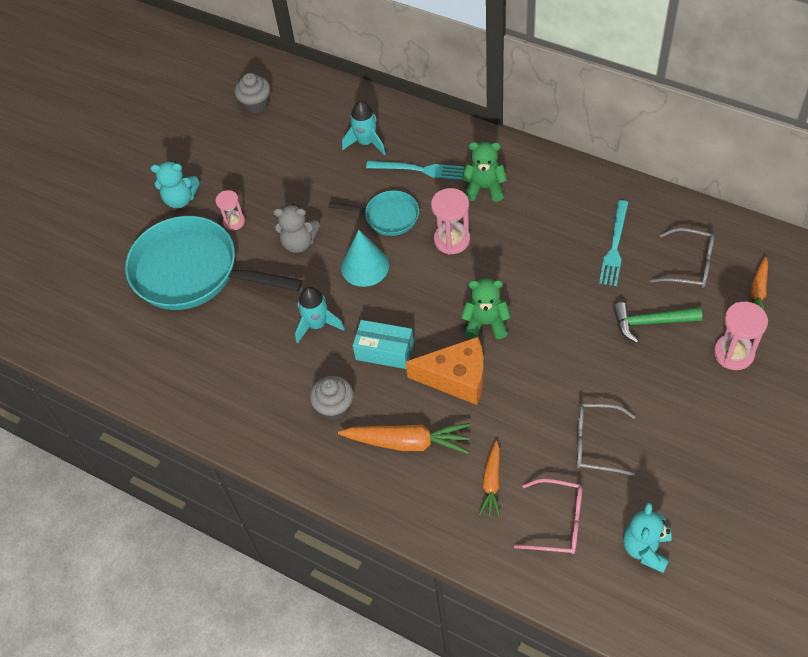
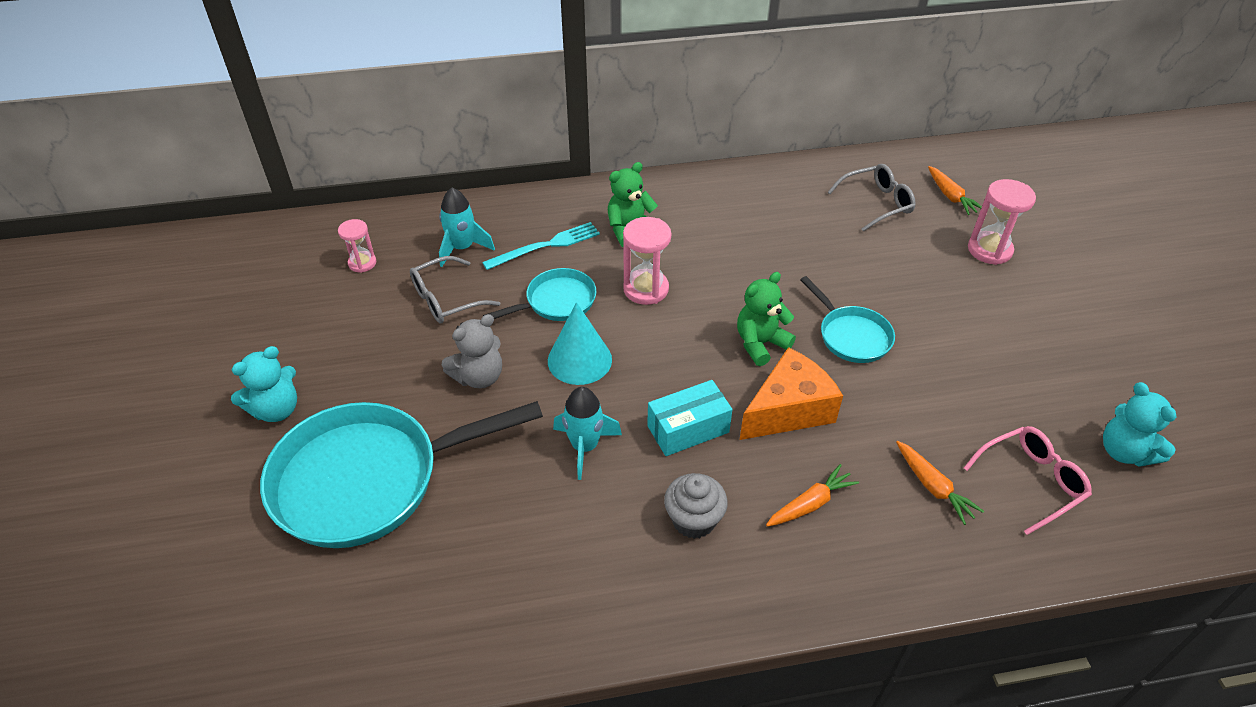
camera: 45 degrees left, 10 degrees down
(234, 221) = (374, 397): pink hourglass -> pink hourglass (362, 263)
(256, 104) = (291, 270): grey cupcake -> none
(408, 442) = (810, 504): orange carrot -> orange carrot, size x0.60
(552, 355) = (851, 336): none -> turquoise pan
(595, 443) = (976, 388): grey glasses -> grey glasses (446, 299)
(615, 246) = (800, 219): turquoise fork -> none
(650, 322) = (899, 262): green hammer -> none

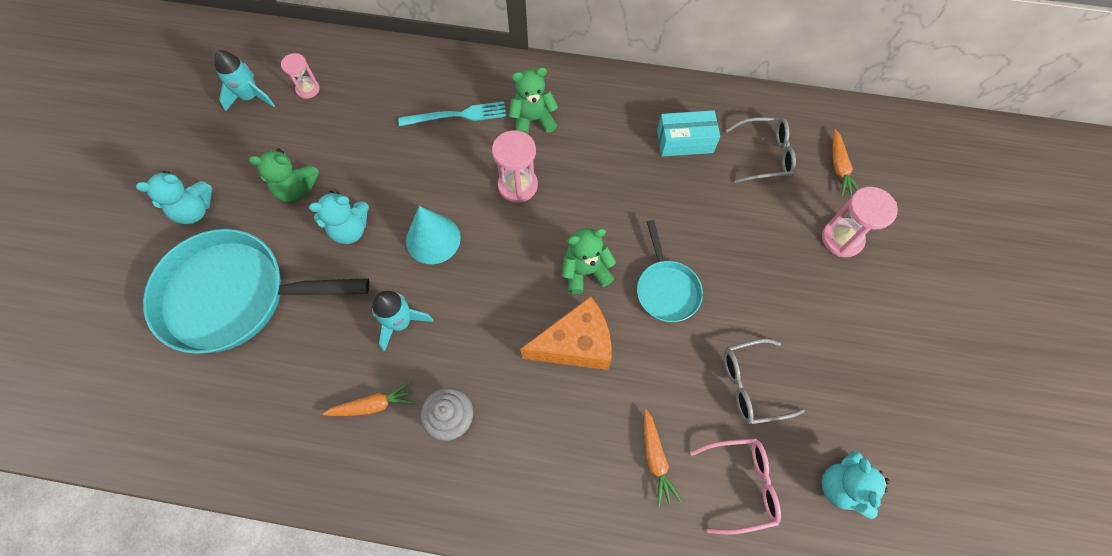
camera: 20 degrees right, 20 degrees up
(395, 356) = (297, 189): none -> green teddy bear
(446, 299) = (356, 146): grey glasses -> grey glasses (751, 385)
(462, 248) = (390, 97): turquoise rocket -> turquoise rocket (250, 97)
(479, 377) = (350, 229): grey teddy bear -> turquoise teddy bear
(556, 302) = (440, 175): turquoise pan -> none
(688, 429) = (486, 334): turquoise box -> turquoise box (685, 142)
(810, 504) = (548, 438): orange carrot -> orange carrot (373, 405)

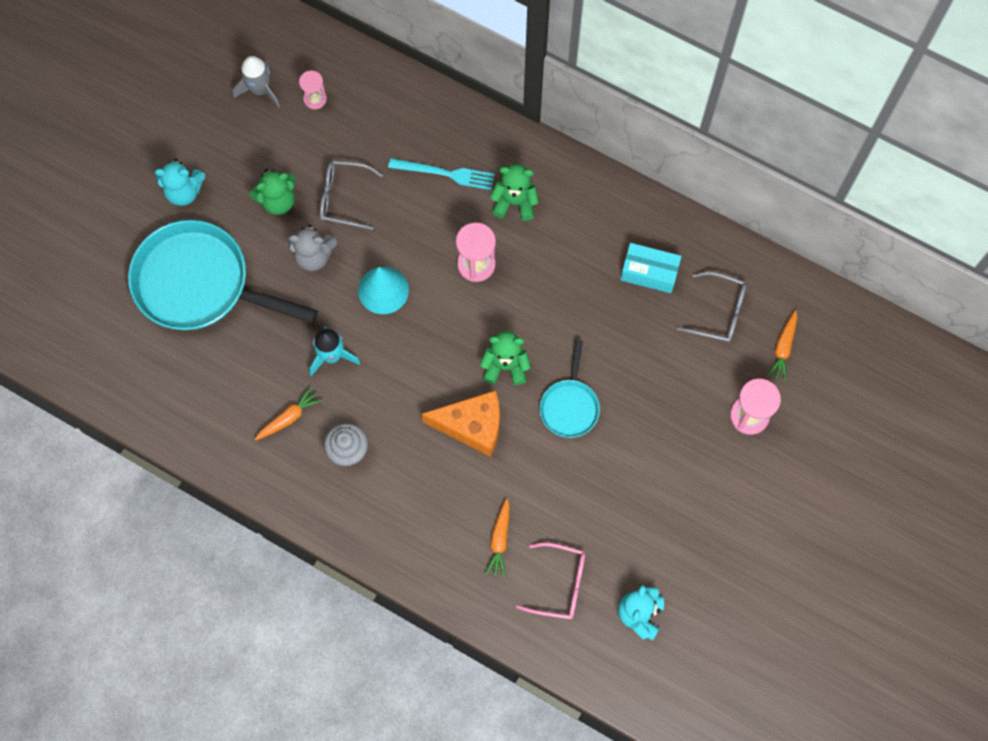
camera: 20 degrees right, 5 degrees up
(250, 97) = (260, 90): turquoise rocket -> grey rocket
(297, 189) = (278, 201): green teddy bear -> green teddy bear turned 45 degrees counterclockwise
(350, 229) = (314, 256): turquoise teddy bear -> grey teddy bear
(373, 405) = (289, 417): orange carrot -> orange carrot turned 45 degrees counterclockwise
(751, 385) = (604, 511): grey glasses -> grey glasses (343, 198)

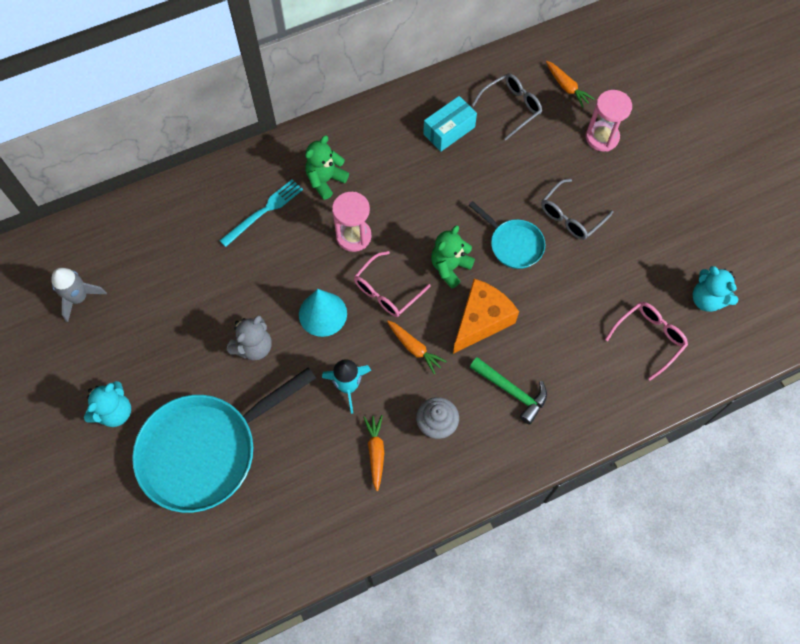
camera: 55 degrees left, 5 degrees down
(278, 201) = (185, 344): green teddy bear -> none
(315, 99) = (123, 263): pink hourglass -> none
(343, 198) = (223, 294): grey glasses -> grey glasses (571, 216)
(422, 494) = (512, 391): none -> green hammer
(442, 328) = (386, 291): none -> pink glasses
(499, 540) = (587, 359): orange carrot -> orange carrot (414, 348)

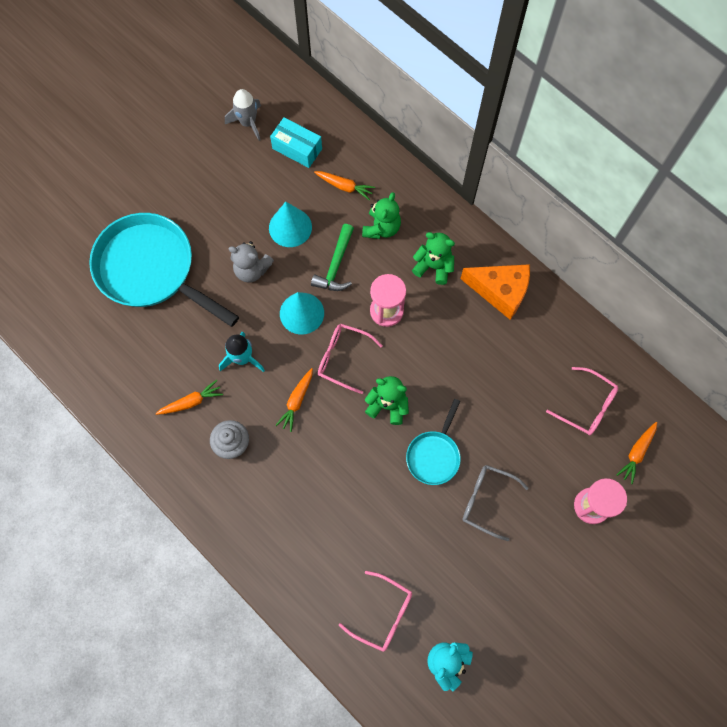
camera: 70 degrees right, 5 degrees up
(115, 412) = (162, 190): turquoise teddy bear -> none
(202, 229) = (345, 187): none -> orange carrot
(222, 295) = (290, 227): none -> turquoise cone
(264, 211) = (381, 228): turquoise fork -> green teddy bear
(449, 131) = (534, 356): turquoise box -> turquoise box (297, 149)
(481, 320) = (344, 450): orange cheese -> orange cheese (500, 292)
(511, 107) = (587, 406): grey glasses -> pink glasses
(512, 391) = (284, 499): green hammer -> green hammer (336, 265)

